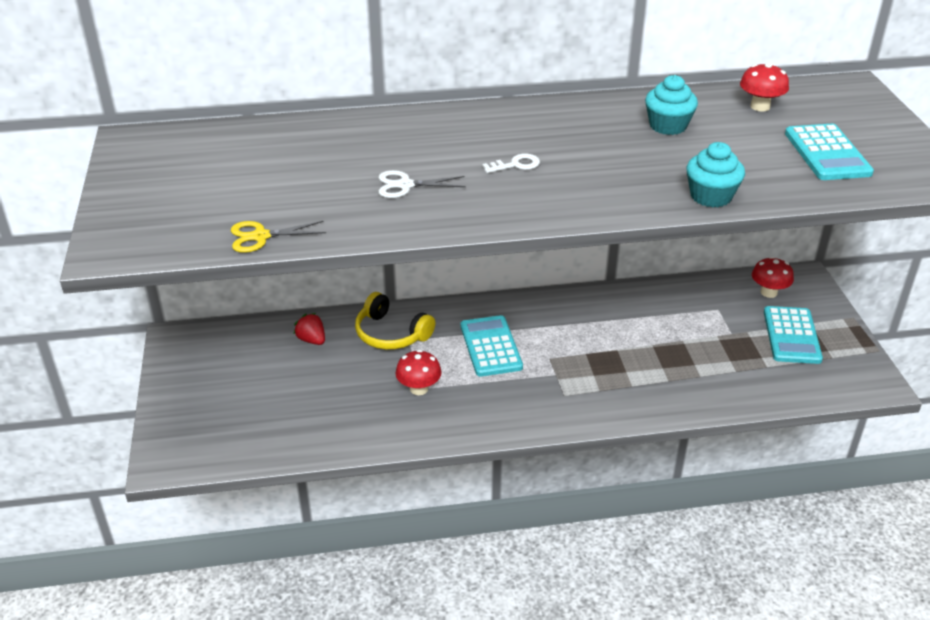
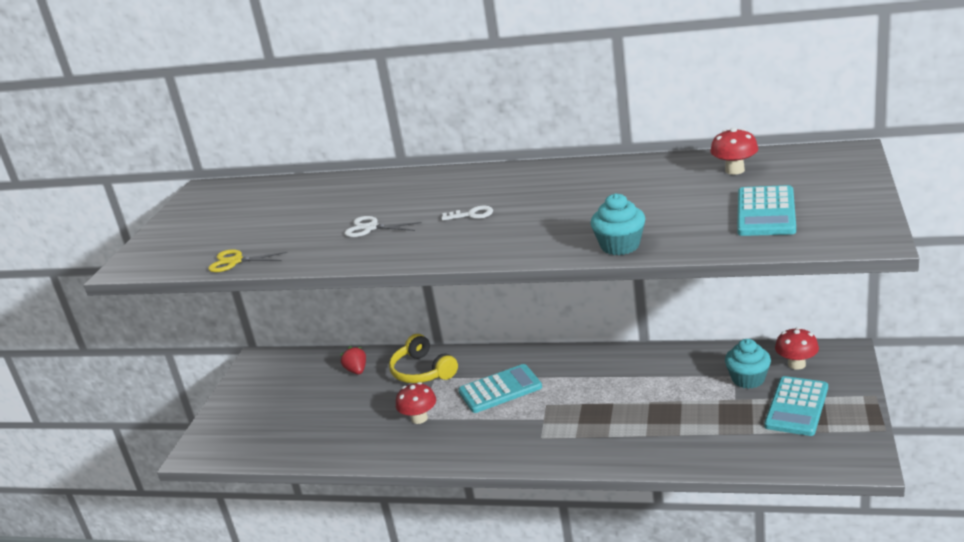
camera: 25 degrees right, 10 degrees down
(491, 346) = (500, 389): turquoise calculator -> turquoise calculator turned 60 degrees clockwise
(668, 126) = (631, 186): turquoise cupcake -> turquoise cupcake (748, 379)

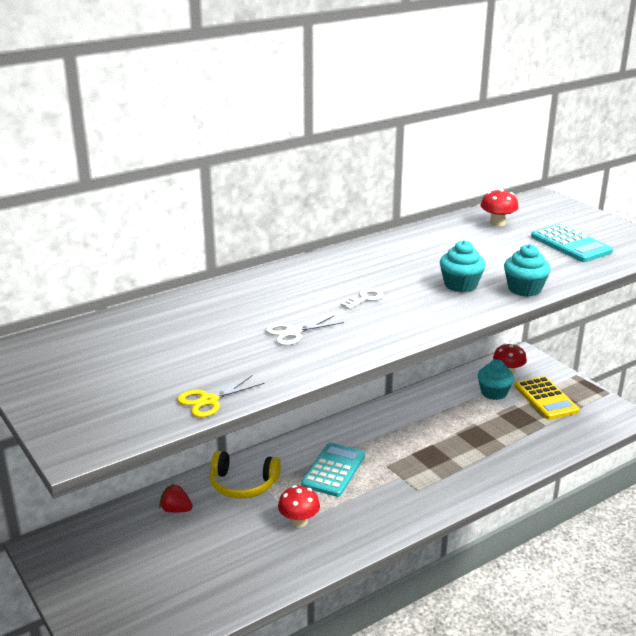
camera: 50 degrees left, 0 degrees up
(571, 225) = (460, 285): none -> turquoise cupcake
(796, 407) = (546, 398): turquoise calculator -> yellow calculator

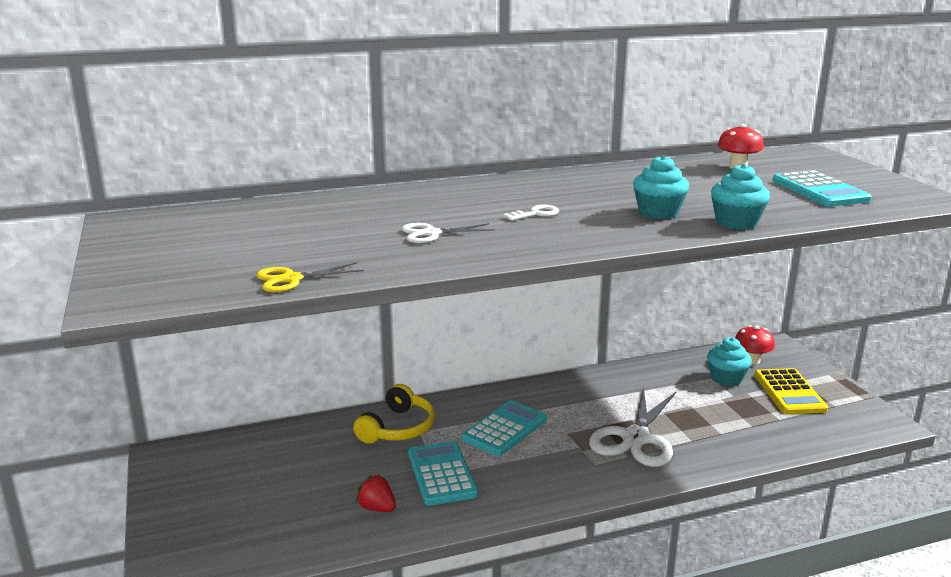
camera: 15 degrees right, 5 degrees down
(176, 510) = (315, 441): red strawberry -> red strawberry (377, 508)
(243, 484) = (398, 428): yellow headphones -> yellow headphones turned 90 degrees counterclockwise
(299, 521) = (442, 474): red mushroom -> turquoise calculator
(442, 461) = (635, 438): none -> white scissors

